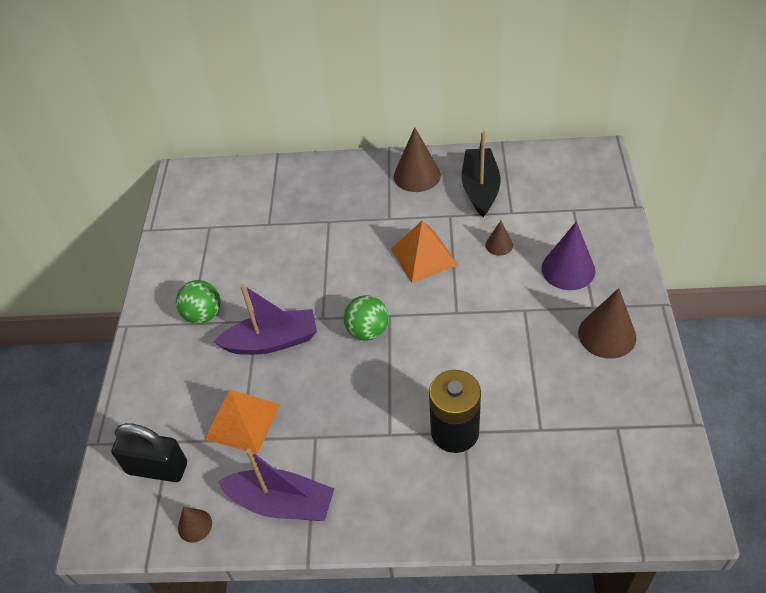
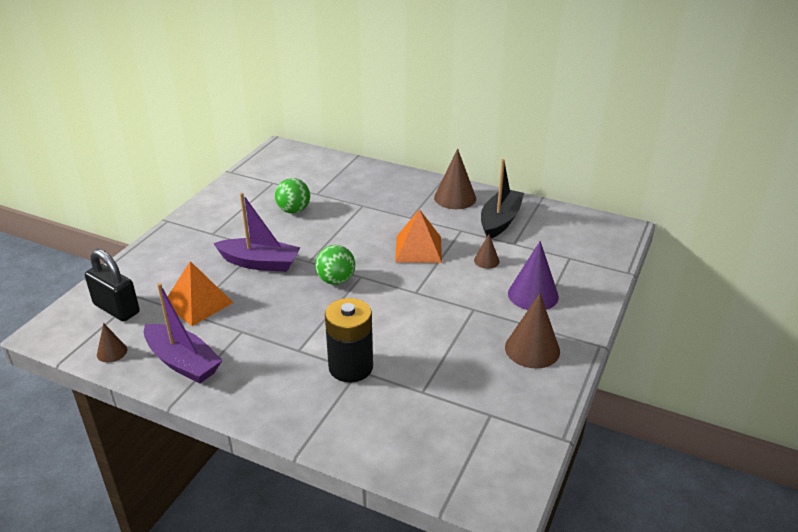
camera: 20 degrees right, 15 degrees down
(203, 315) = (225, 231): green ball -> green ball (293, 210)

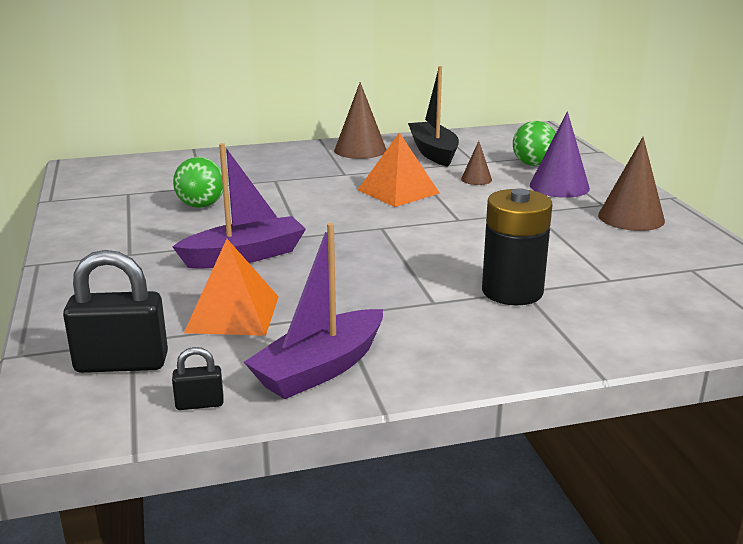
camera: 40 degrees left, 10 degrees down
(112, 352) = (199, 404): brown cone -> black padlock
(183, 362) = (320, 369): purple boat -> purple boat turned 135 degrees clockwise
(336, 280) = (362, 239): green ball -> green ball (533, 164)

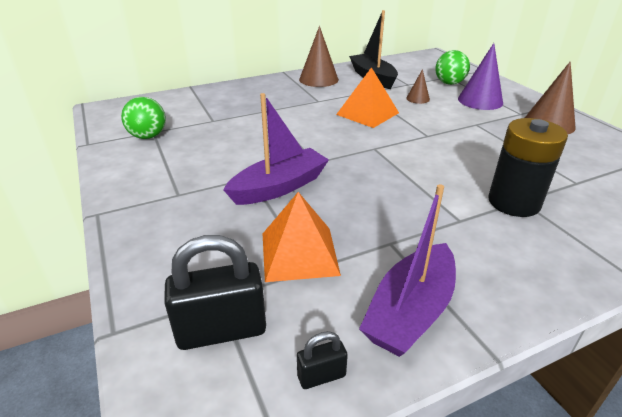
camera: 10 degrees left, 10 degrees up
(201, 206) = (219, 139): green ball -> green ball (148, 136)

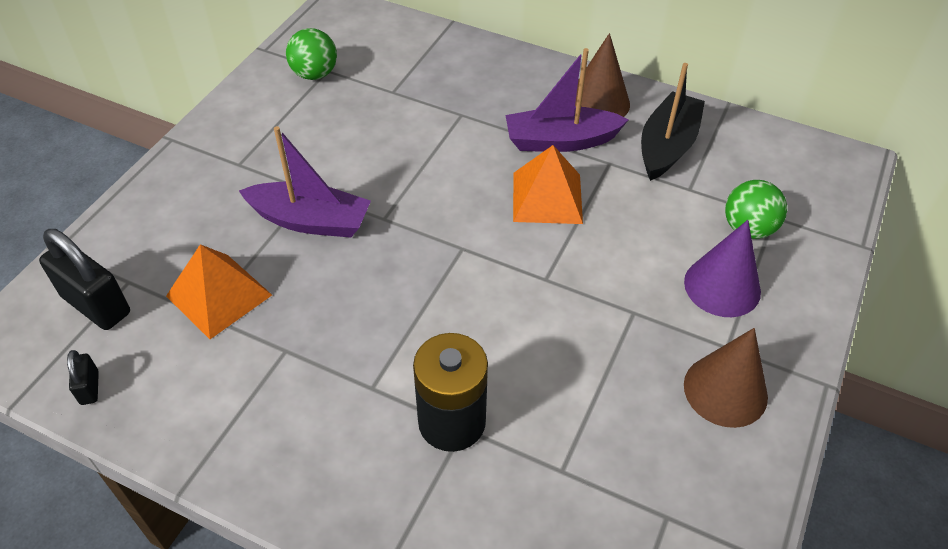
camera: 50 degrees right, 15 degrees up
(321, 376) = (89, 388): black padlock -> black padlock turned 45 degrees clockwise
(410, 311) = (197, 409): purple boat -> purple boat (560, 141)
(418, 98) = (650, 221): brown cone -> none

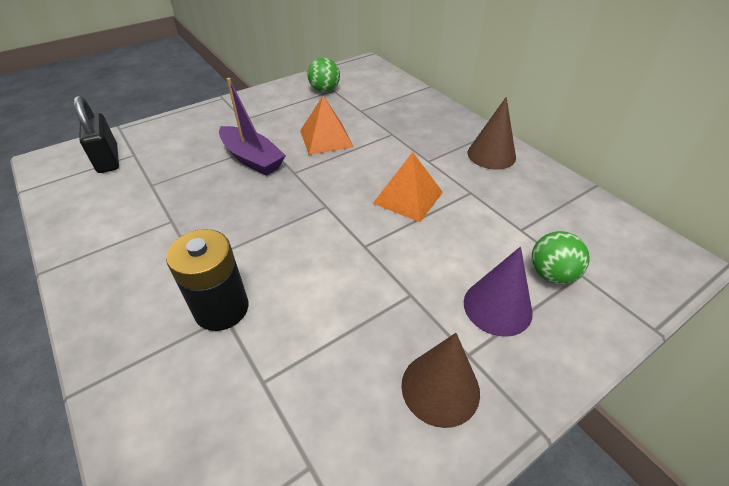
camera: 30 degrees right, 5 degrees down
(89, 388) = (61, 197): black padlock -> none
(219, 295) = (167, 178): orange pyramid -> orange pyramid (326, 138)
(560, 141) = (445, 168): purple boat -> none
(667, 146) = (523, 196): black boat -> none

